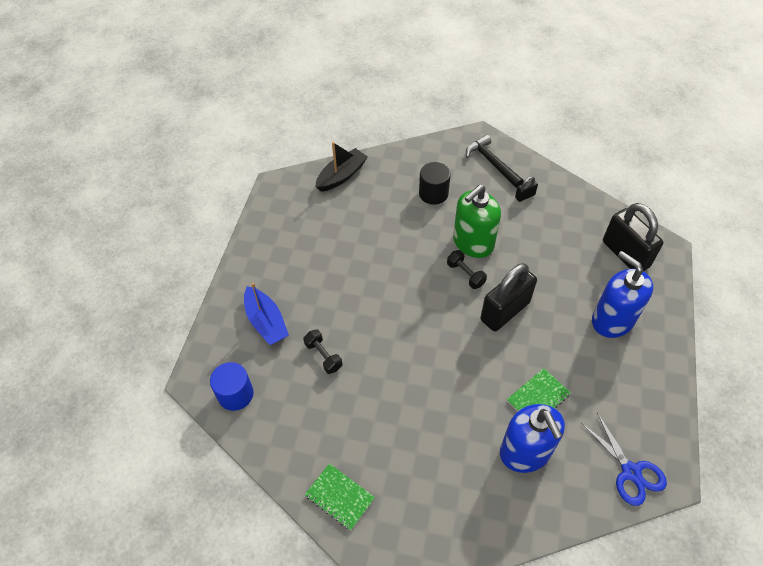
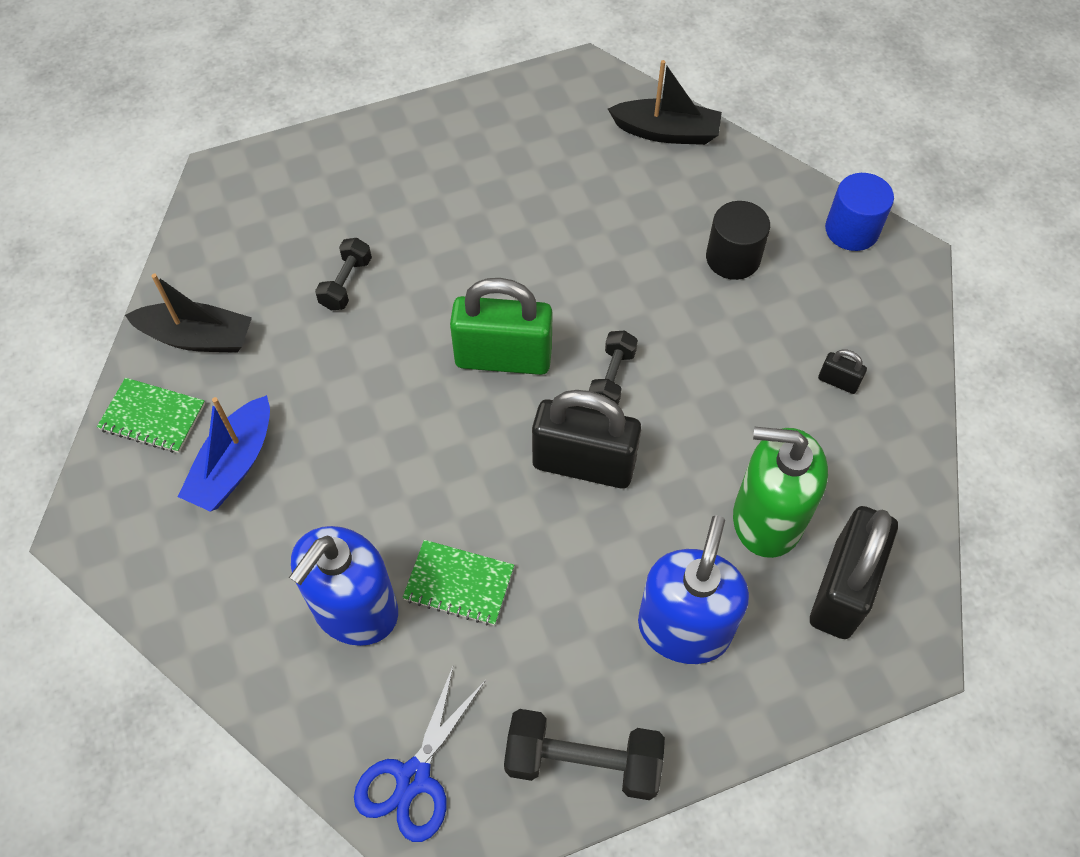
camera: 55 degrees right, 5 degrees up
(235, 394) = (227, 225): blue cylinder -> blue cylinder (851, 230)
(266, 321) = (354, 192): blue boat -> blue boat (234, 464)
(302, 447) = (197, 337): none -> black boat
(339, 497) = (153, 417): green notebook -> green notebook turned 75 degrees counterclockwise
(422, 311) = (503, 358): none -> green padlock
(473, 243) = (680, 358): green soap dispenser -> green soap dispenser (767, 519)
(492, 163) = (867, 302): black hammer -> none
(657, 395) = (583, 761): none -> black dumbbell

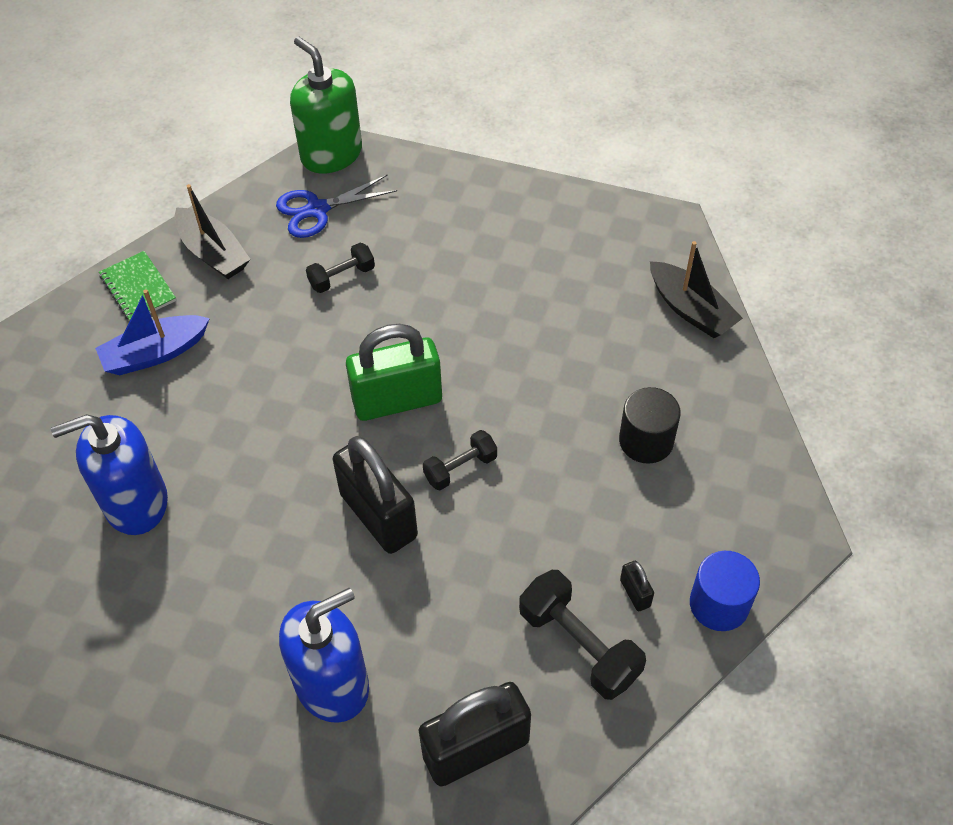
camera: 40 degrees right, 5 degrees down
(413, 778) = (64, 641): blue scissors -> blue scissors (317, 210)
(459, 584) = (215, 536): green notebook -> none
(503, 358) = (397, 400): green padlock -> green padlock turned 60 degrees counterclockwise
(583, 761) = (175, 718): black dumbbell -> black dumbbell (579, 645)
(767, 519) = (472, 654): green soap dispenser -> green soap dispenser (331, 154)
(851, 230) = (771, 483): blue cylinder -> blue cylinder (719, 604)

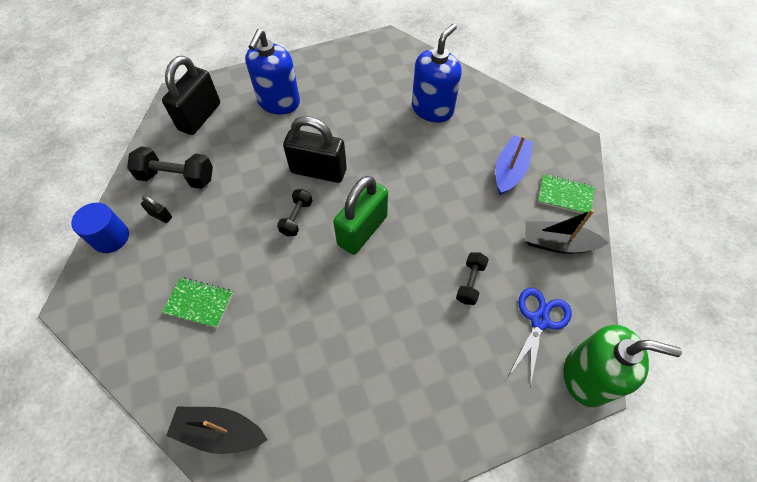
camera: 140 degrees right, 5 degrees up
(646, 441) = (199, 303): black cylinder -> green notebook

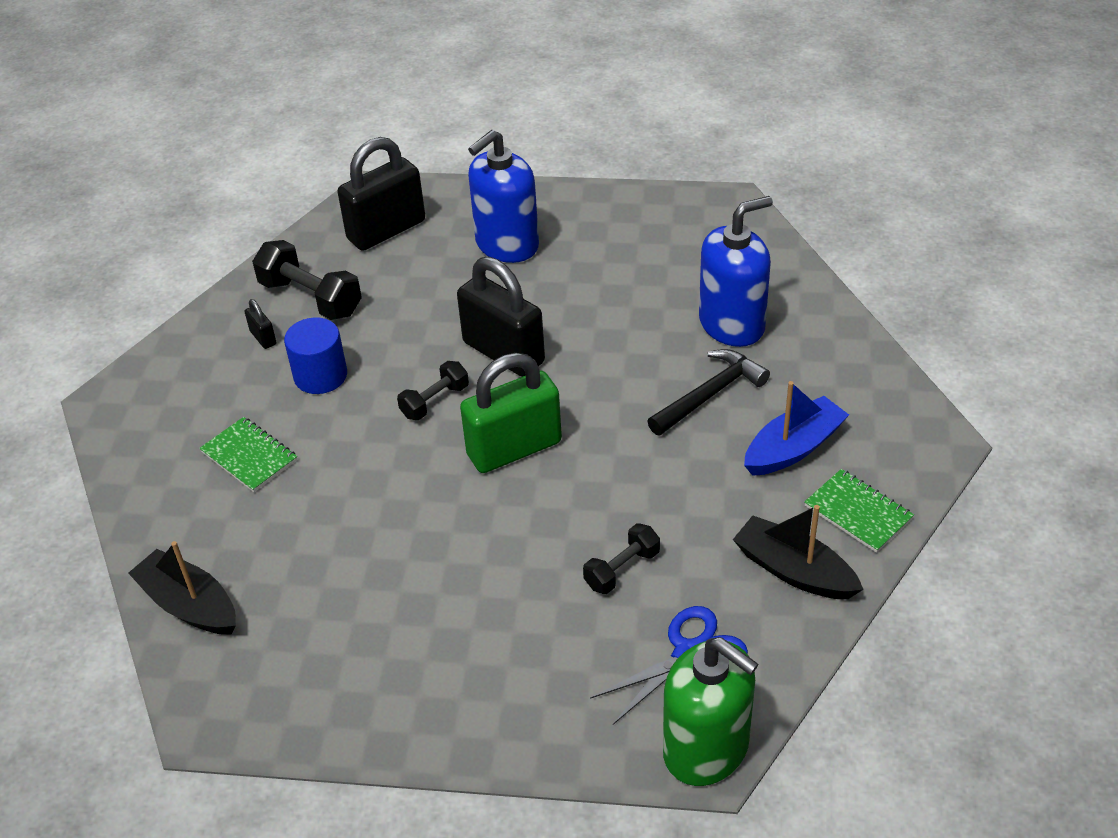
camera: 30 degrees right, 15 degrees down
(111, 237) = (189, 342): blue cylinder -> blue cylinder (320, 376)
(447, 155) = (709, 395): none -> black hammer

